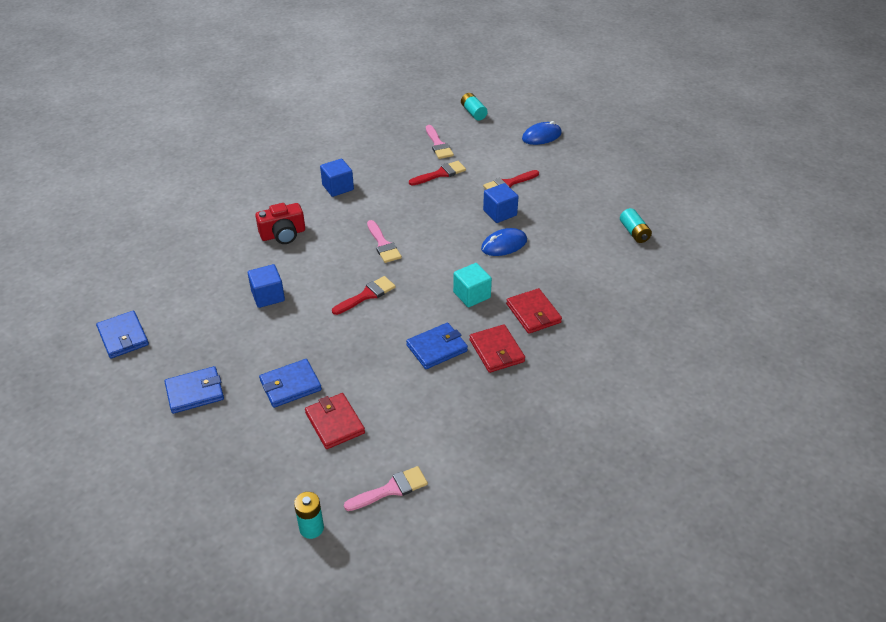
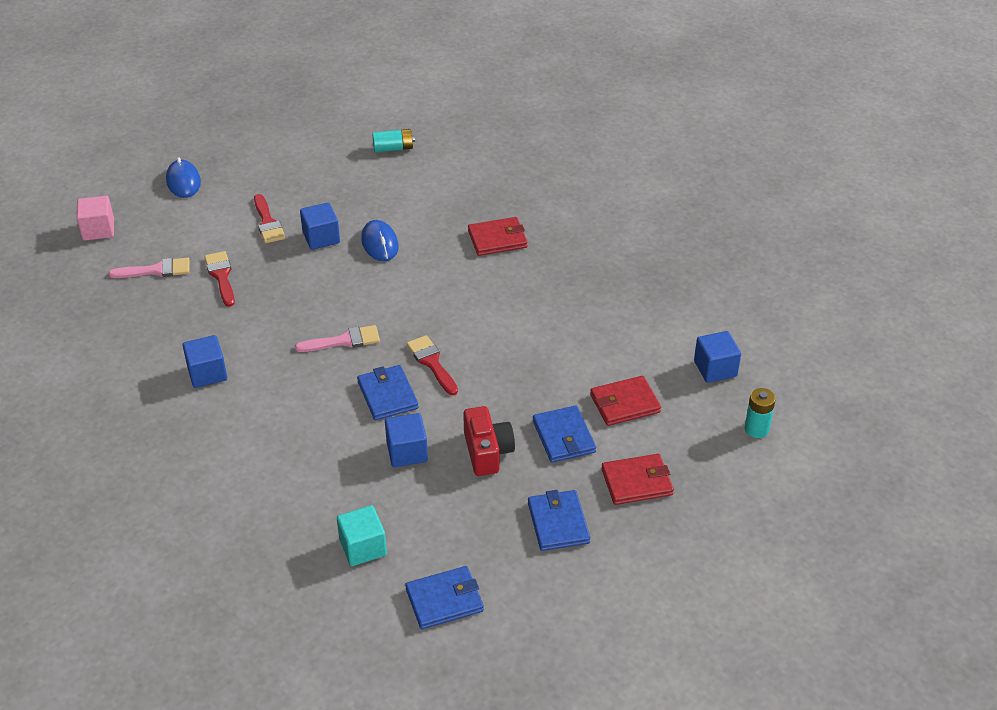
camera: 80 degrees left, 0 degrees up
(283, 234) = (288, 433): red camera -> red camera (487, 452)
(391, 489) = (715, 369): pink brush -> blue cube
(437, 348) = (532, 316): blue wallet -> blue wallet (387, 395)
(471, 295) = (456, 279): turquoise cube -> turquoise cube (363, 547)
(473, 113) = (98, 230): turquoise battery -> pink cube
(496, 351) = (546, 273): red wallet -> red wallet (636, 482)

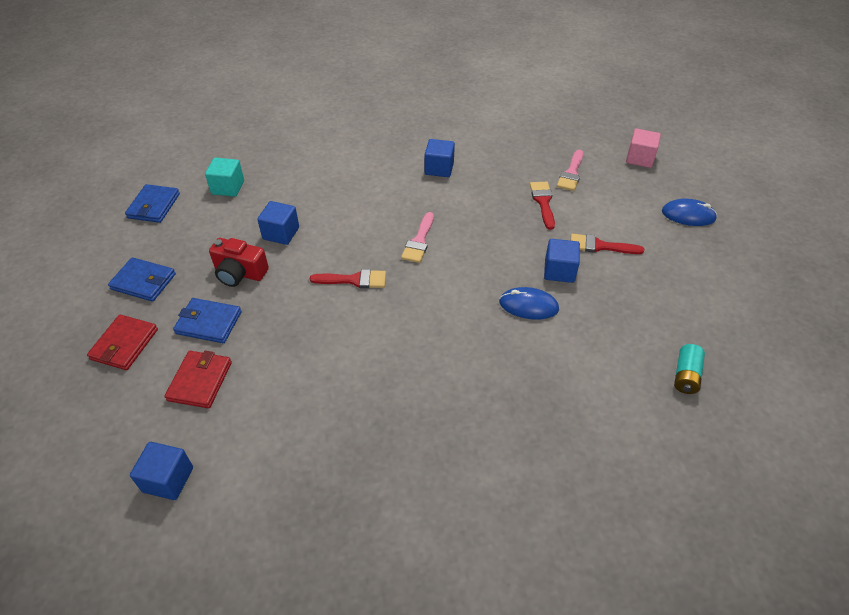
camera: 120 degrees right, 5 degrees up
(221, 276) = (543, 202): red brush -> red brush turned 105 degrees counterclockwise
(387, 395) = (342, 243): blue wallet -> none
(497, 239) = (480, 395): red wallet -> none
(756, 429) = (77, 465): turquoise battery -> none

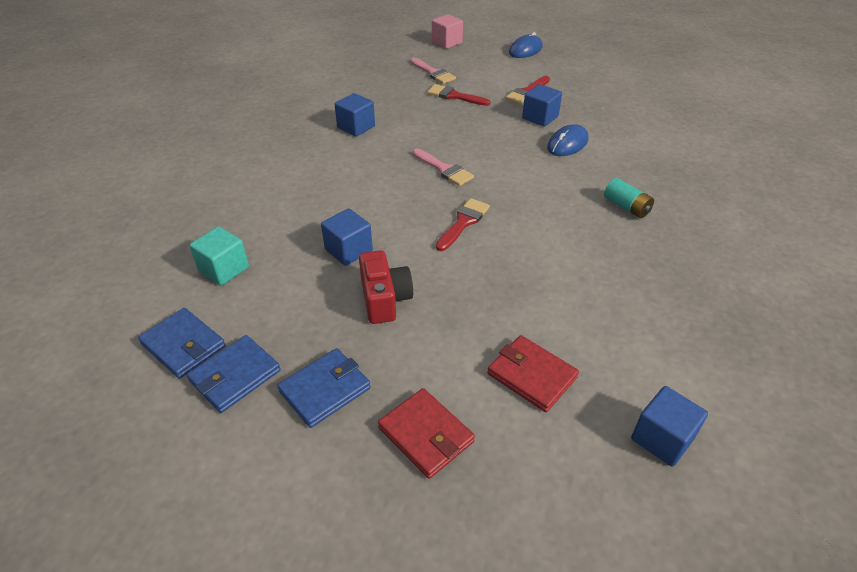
camera: 60 degrees left, 5 degrees down
(209, 323) = (445, 345): blue wallet -> blue wallet (235, 376)
(239, 273) = (385, 299): red camera -> red camera turned 60 degrees counterclockwise
(686, 375) = (677, 109): turquoise battery -> turquoise battery (626, 207)

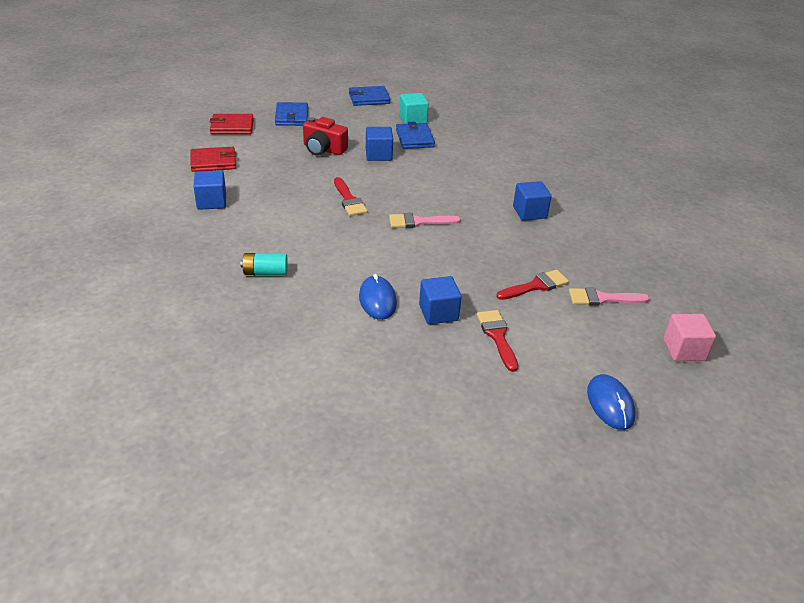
camera: 125 degrees right, 5 degrees down
(235, 376) = (332, 103): blue wallet -> blue wallet (414, 138)
(662, 438) = (130, 173): blue cube -> blue cube (211, 202)

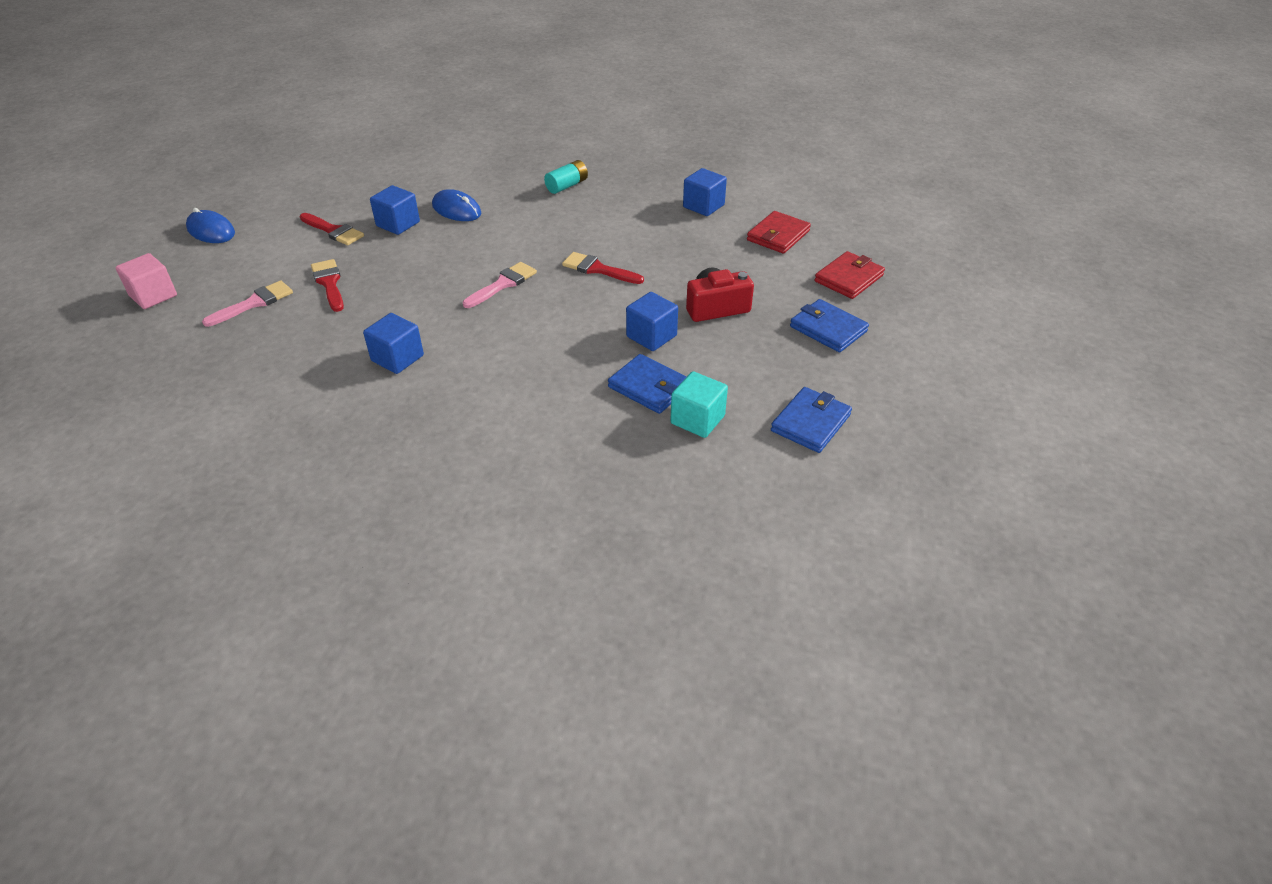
camera: 140 degrees right, 5 degrees up
(536, 286) = (329, 283): red brush -> red brush turned 135 degrees clockwise

